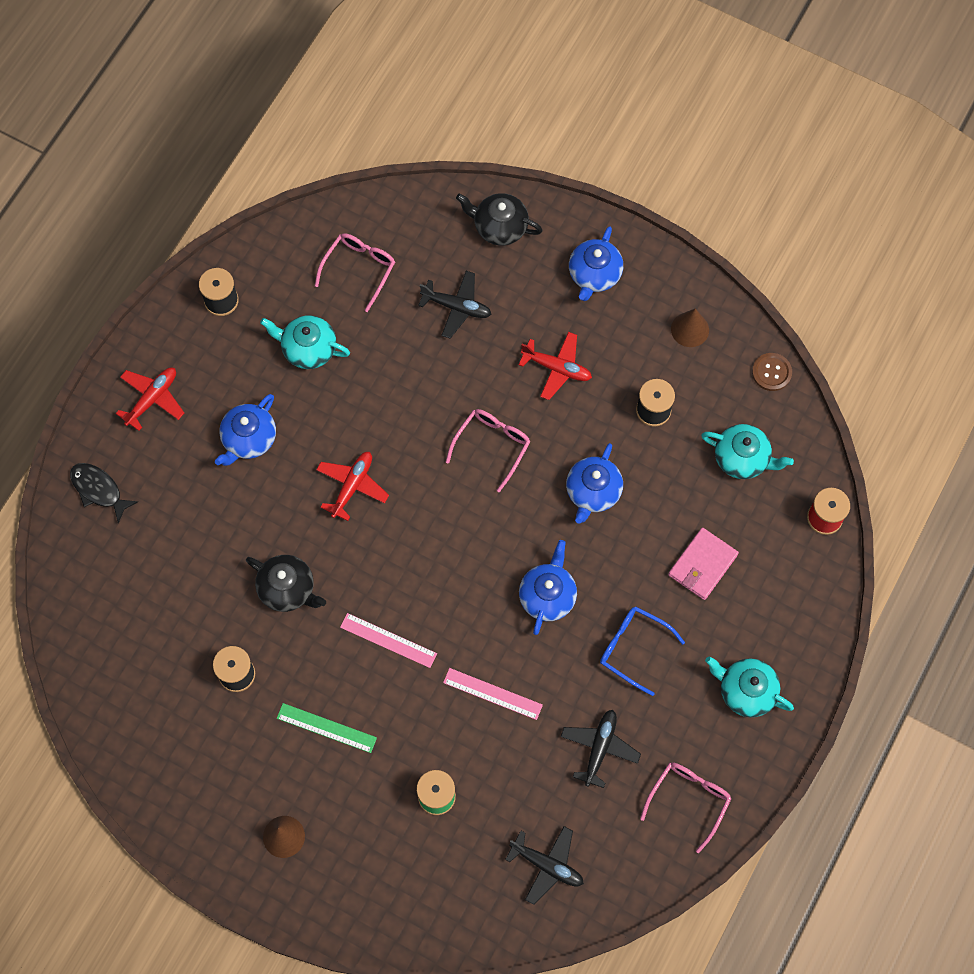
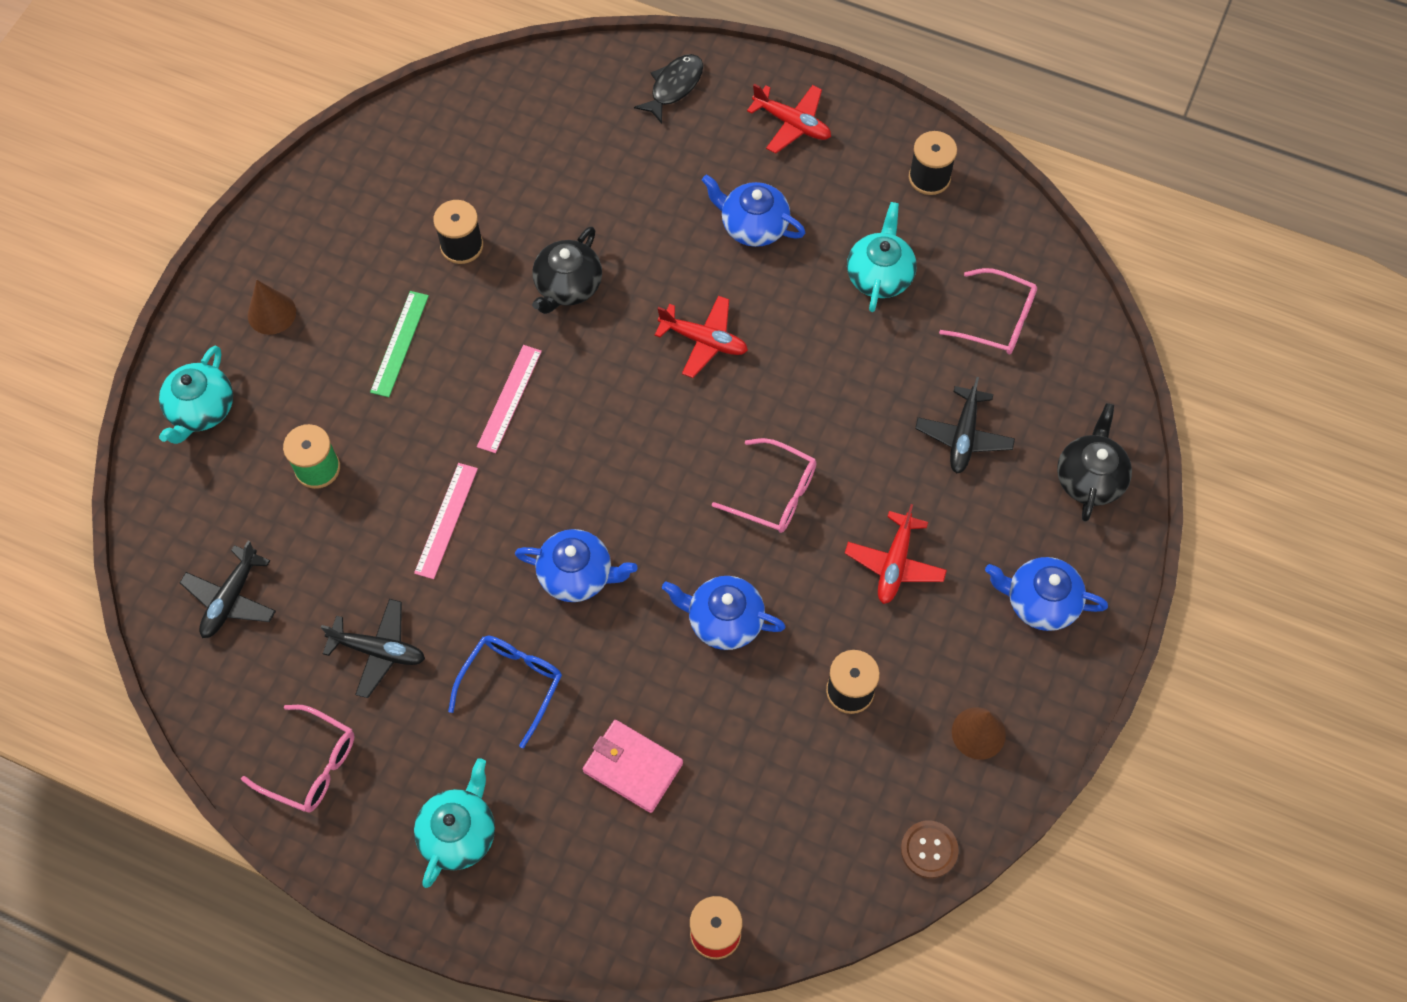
camera: 85 degrees right, 5 degrees down
(742, 458) = (793, 814): turquoise teapot -> turquoise teapot (201, 409)

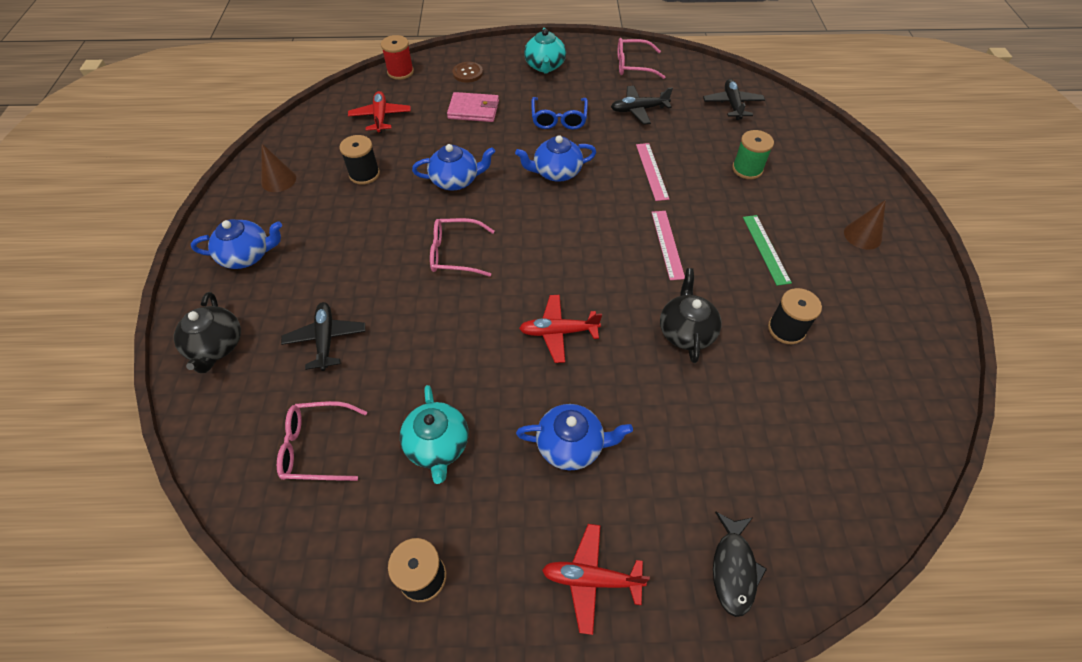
camera: 155 degrees right, 10 degrees down
(201, 409) = (842, 172): turquoise teapot -> none
(895, 564) = (356, 243): red plane -> red plane (380, 117)
(929, 850) = (297, 127): brown button -> brown button (467, 73)

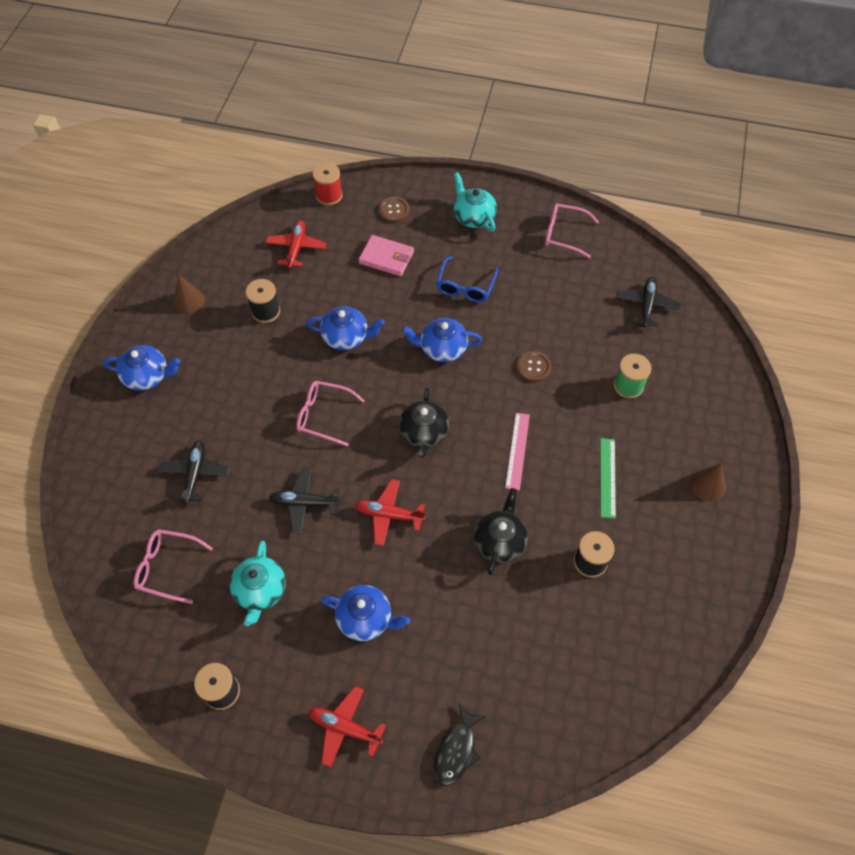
camera: 15 degrees right, 5 degrees up
(216, 346) = (107, 459): black teapot -> black teapot (424, 433)
(545, 66) = (473, 217): turquoise teapot -> turquoise teapot turned 135 degrees clockwise
(638, 110) = (548, 292): black plane -> black plane (304, 503)
(652, 171) = (534, 367): pink ruler -> brown button

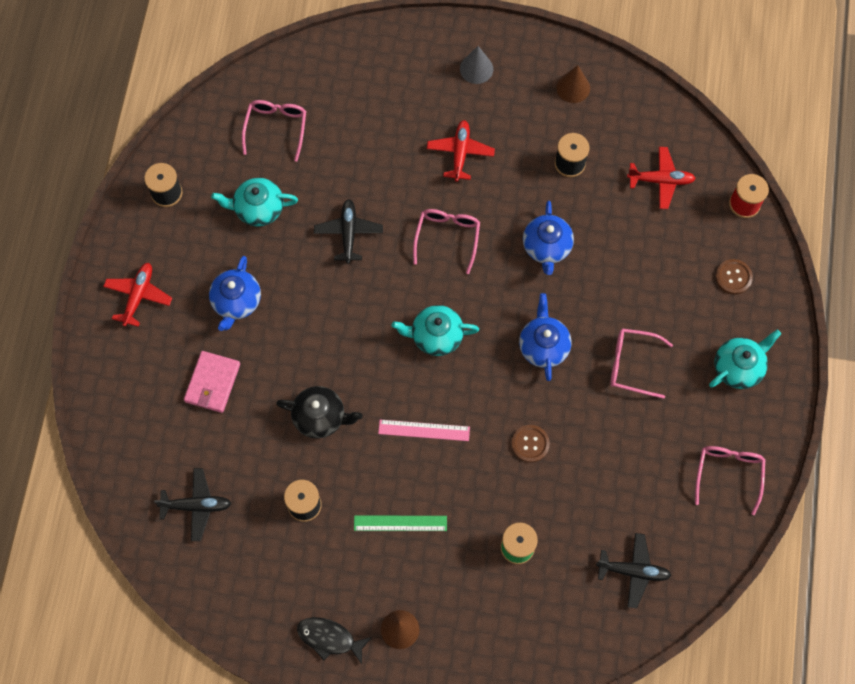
camera: 85 degrees right, 10 degrees up
(147, 376) = (476, 69): blue teapot -> grey cone
(195, 474) = (371, 132): black plane -> black plane (196, 506)
(386, 258) = (661, 276): pink wallet -> pink wallet (212, 383)
(389, 515) = (341, 311): red plane -> red plane (460, 153)
(424, 433) = (436, 336): black teapot -> turquoise teapot
(456, 750) = (121, 389): black fish -> black fish (329, 638)
(465, 286) = (632, 365): blue glasses -> pink glasses

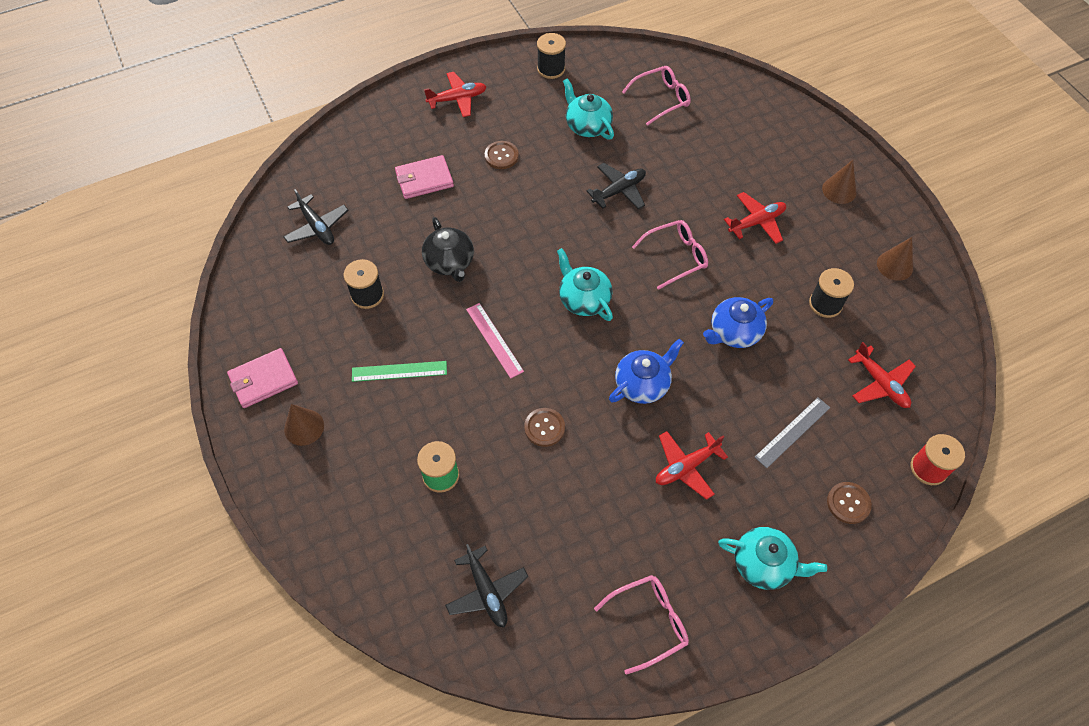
camera: 55 degrees right, 10 degrees down
(236, 302) = (501, 156): blue teapot -> brown button
(329, 638) = (263, 380): black fish -> pink wallet
(400, 523) = (399, 371): green ruler -> green ruler turned 60 degrees counterclockwise
(476, 69) = (839, 190): grey cone -> brown cone
(632, 365) = (686, 467): pink glasses -> red plane
(656, 271) = (792, 432): none -> grey ruler

